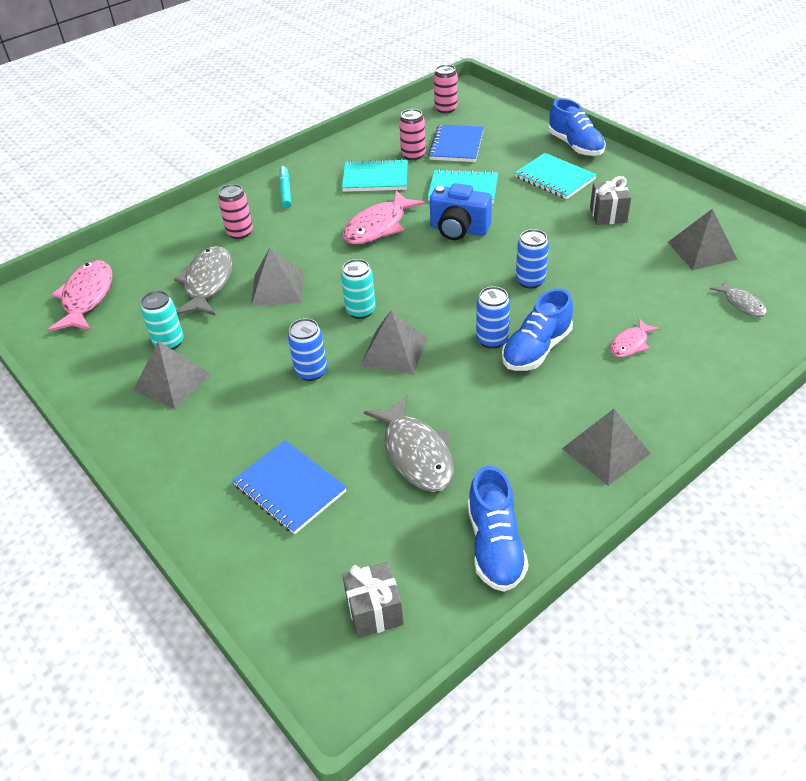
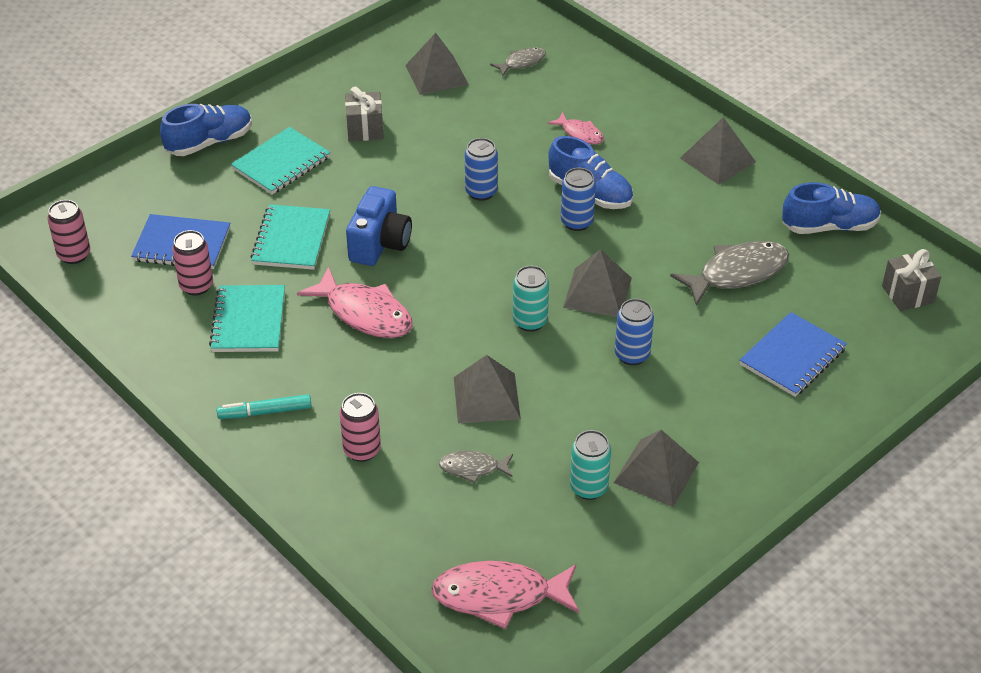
camera: 95 degrees left, 0 degrees up
(207, 283) = (473, 468): grey fish -> grey fish, size x0.54

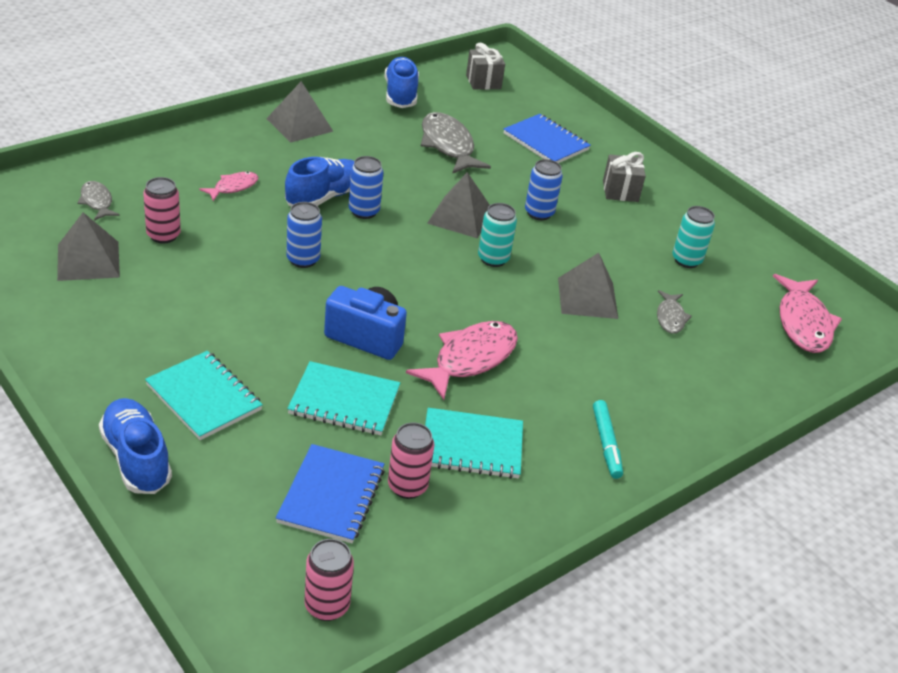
camera: 90 degrees left, 5 degrees down
(362, 450) = (653, 381): pink can -> pink can (163, 235)
(365, 129) = (166, 324): grey gift -> grey gift (620, 191)
(656, 472) = (667, 225): grey pyramid -> none

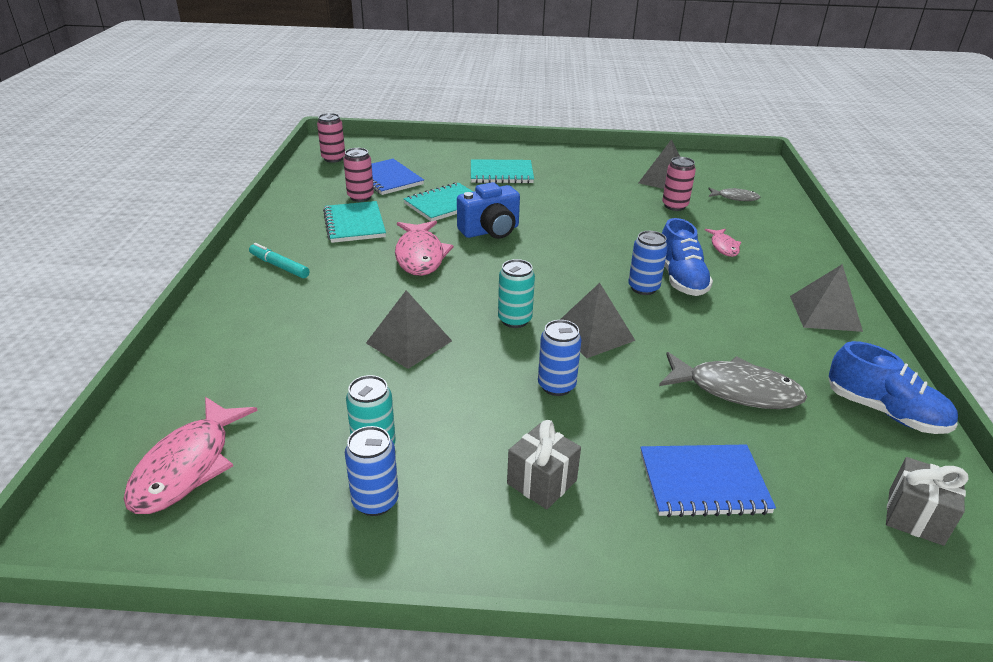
camera: 135 degrees right, 5 degrees down
(136, 458) = (480, 150): blue shoe -> none
(303, 259) = (600, 240): blue can -> blue can (375, 501)
(471, 446) = (354, 224): turquoise notebook -> turquoise notebook turned 60 degrees counterclockwise
(670, 317) = (325, 374): grey fish -> none
(803, 323) = (187, 466): pink fish -> pink fish turned 120 degrees counterclockwise

